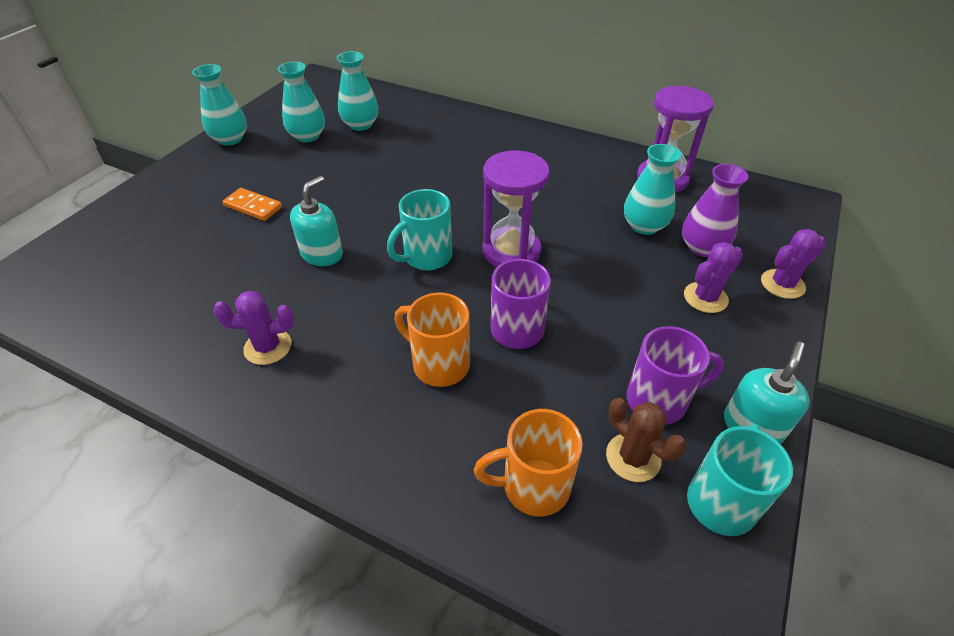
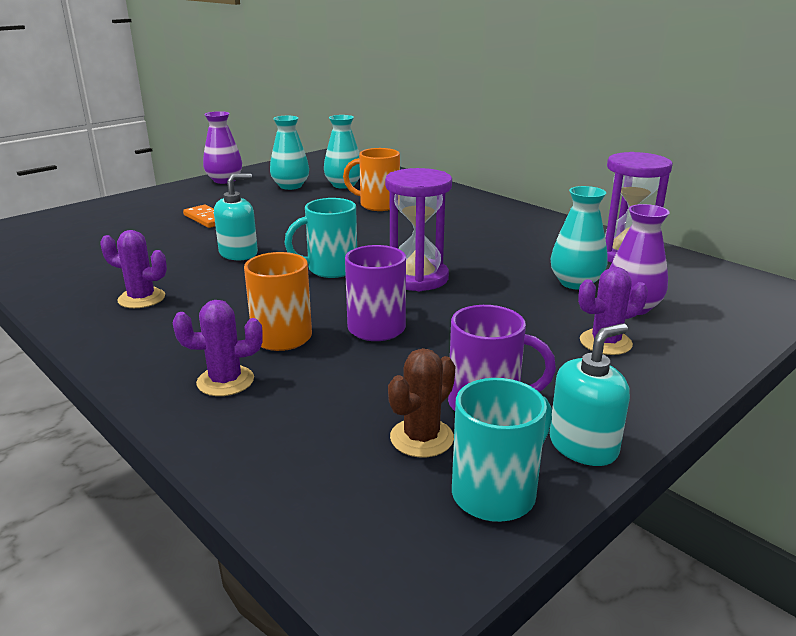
camera: 20 degrees right, 20 degrees down
(230, 139) = (224, 180): turquoise vase -> purple vase
(533, 486) = (298, 434): orange mug -> orange mug (378, 205)
(633, 457) = (421, 438): brown cactus -> brown cactus turned 60 degrees clockwise
(782, 284) = (711, 349): purple cactus -> purple cactus (225, 381)

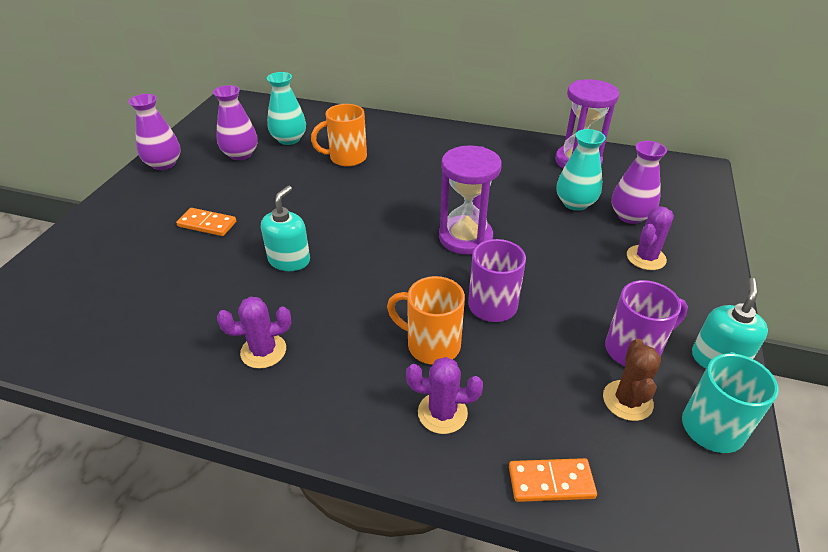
camera: 30 degrees left, 15 degrees up
(225, 381) = (442, 413): purple cactus -> purple cactus turned 45 degrees clockwise
(254, 463) = (551, 482): none -> orange domino
(290, 186) = (240, 154): turquoise vase -> purple vase
(330, 269) = (389, 252): turquoise mug -> none

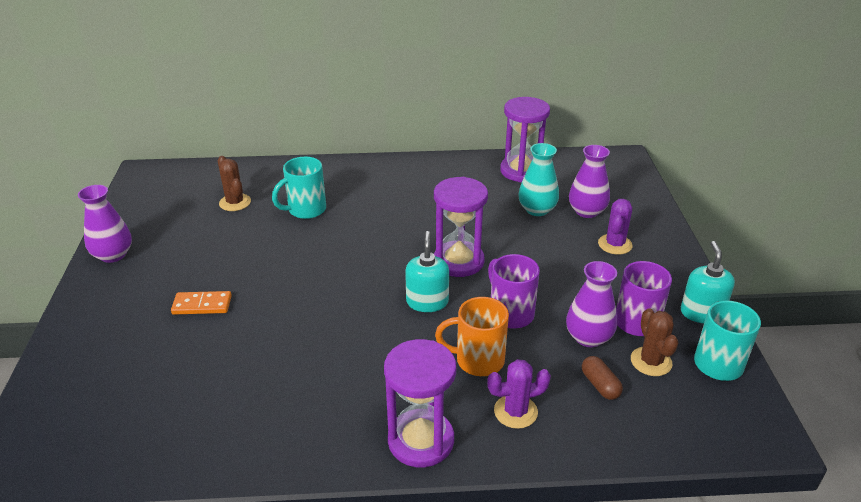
camera: 20 degrees left, 5 degrees down
(240, 154) = (192, 228): purple vase -> purple vase (588, 337)
(263, 351) = (332, 405): purple cactus -> none
(289, 139) = (235, 202): turquoise vase -> brown cactus
(289, 260) = (307, 319): turquoise soap dispenser -> turquoise soap dispenser (427, 302)
(327, 414) = (421, 440): none -> purple hourglass
(346, 158) = (305, 210): orange mug -> turquoise mug
(551, 482) = (623, 438): orange domino -> none
(553, 411) = (600, 385): none -> brown capsule

